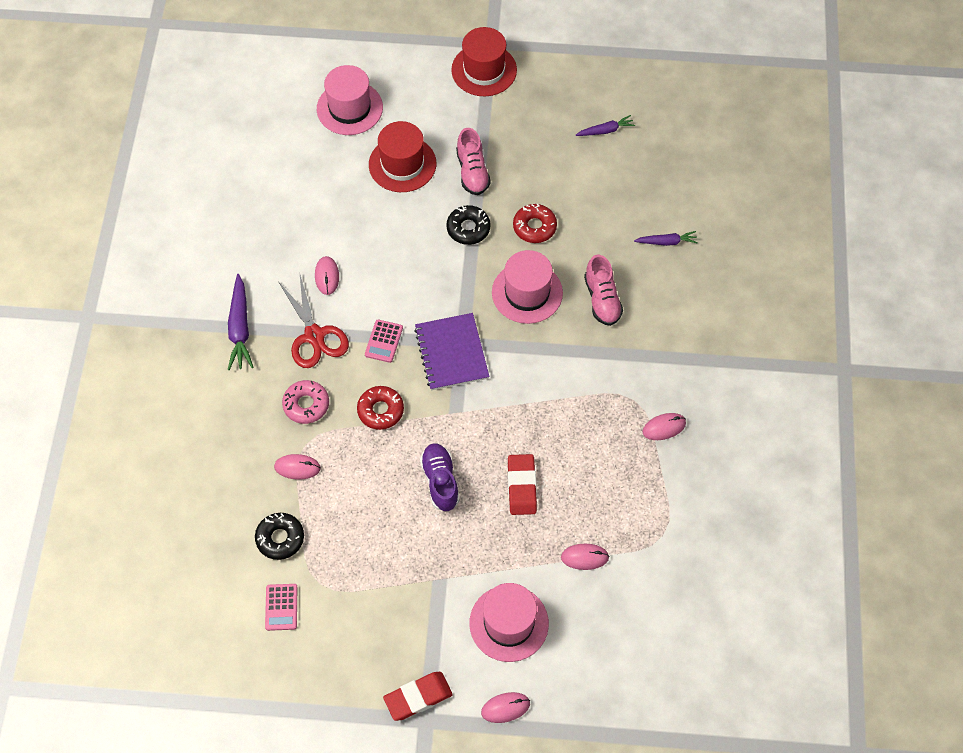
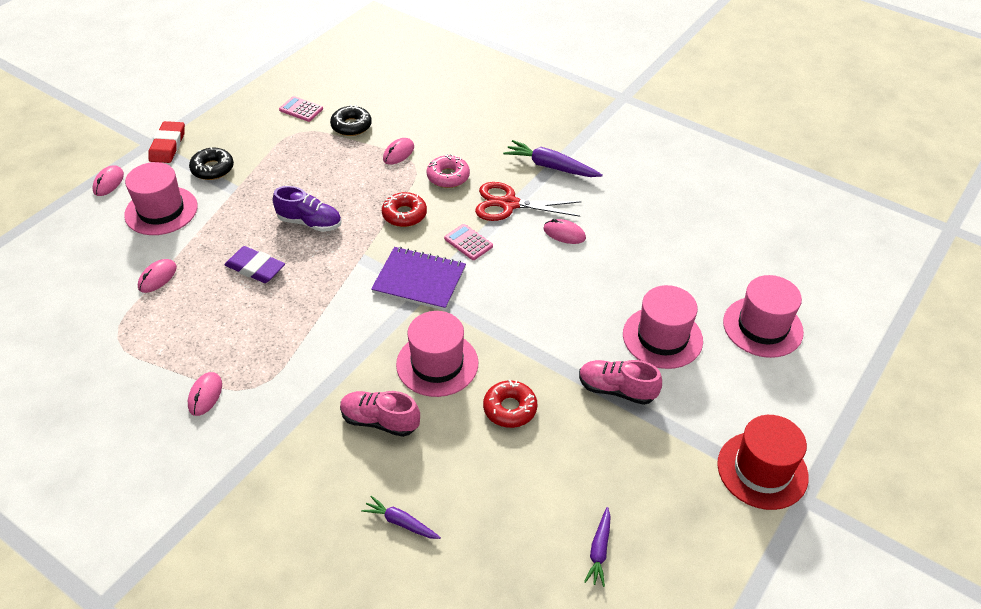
camera: 120 degrees right, 15 degrees down
(402, 164) = (662, 337): red hat -> pink hat
(468, 228) = (546, 353): black donut -> black donut (212, 169)
(521, 486) = (255, 268): red eraser -> purple eraser
(666, 242) = (401, 523): purple carrot -> purple carrot turned 90 degrees clockwise

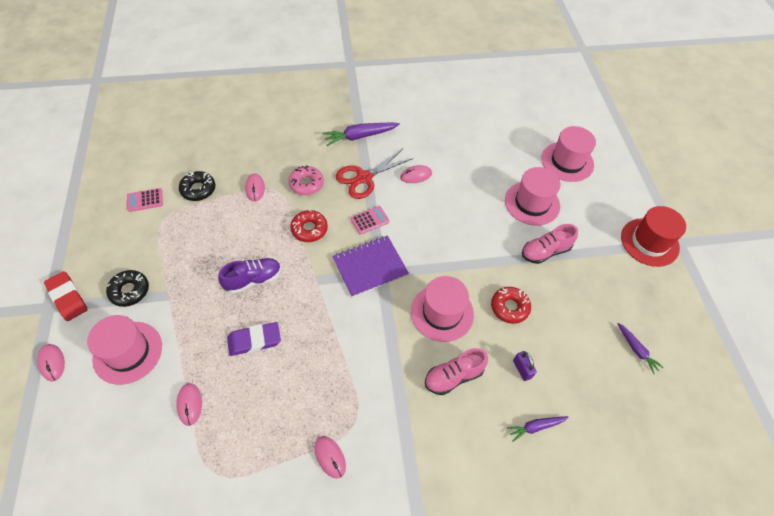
camera: 45 degrees left, 10 degrees up
(452, 467) = (522, 369): none -> purple padlock
(468, 242) = (369, 220): pink calculator -> pink calculator turned 150 degrees clockwise

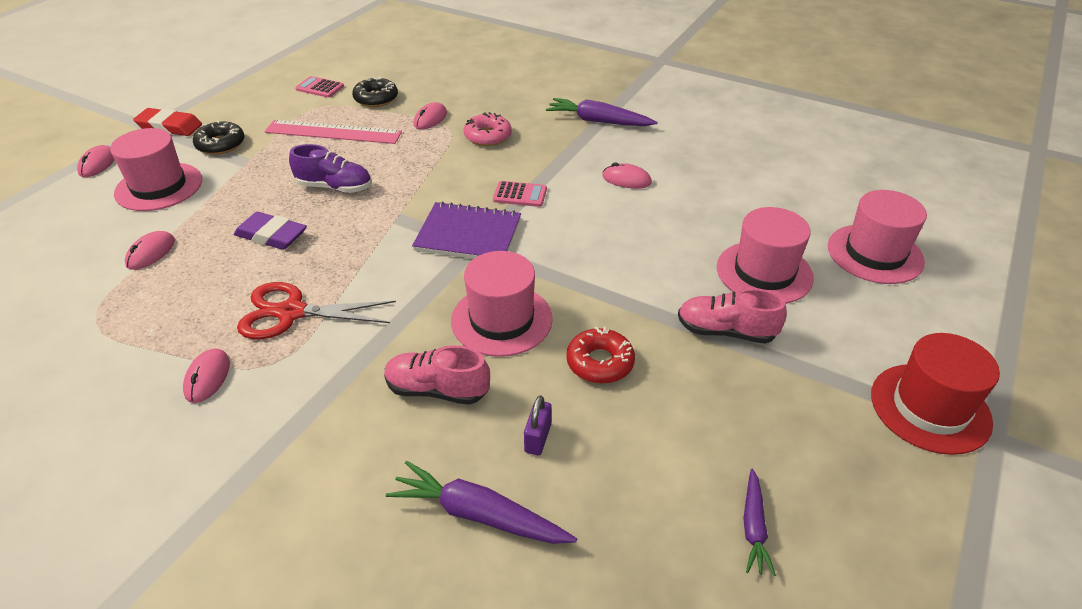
camera: 40 degrees right, 15 degrees down
(67, 298) = (169, 126): red eraser -> red eraser turned 75 degrees counterclockwise
(201, 235) = (333, 132): none -> pink ruler
(309, 229) = (443, 173): red donut -> none
(364, 178) = (559, 157): red scissors -> red scissors (291, 313)
(536, 427) = (479, 515): purple carrot -> purple carrot, size x1.66

